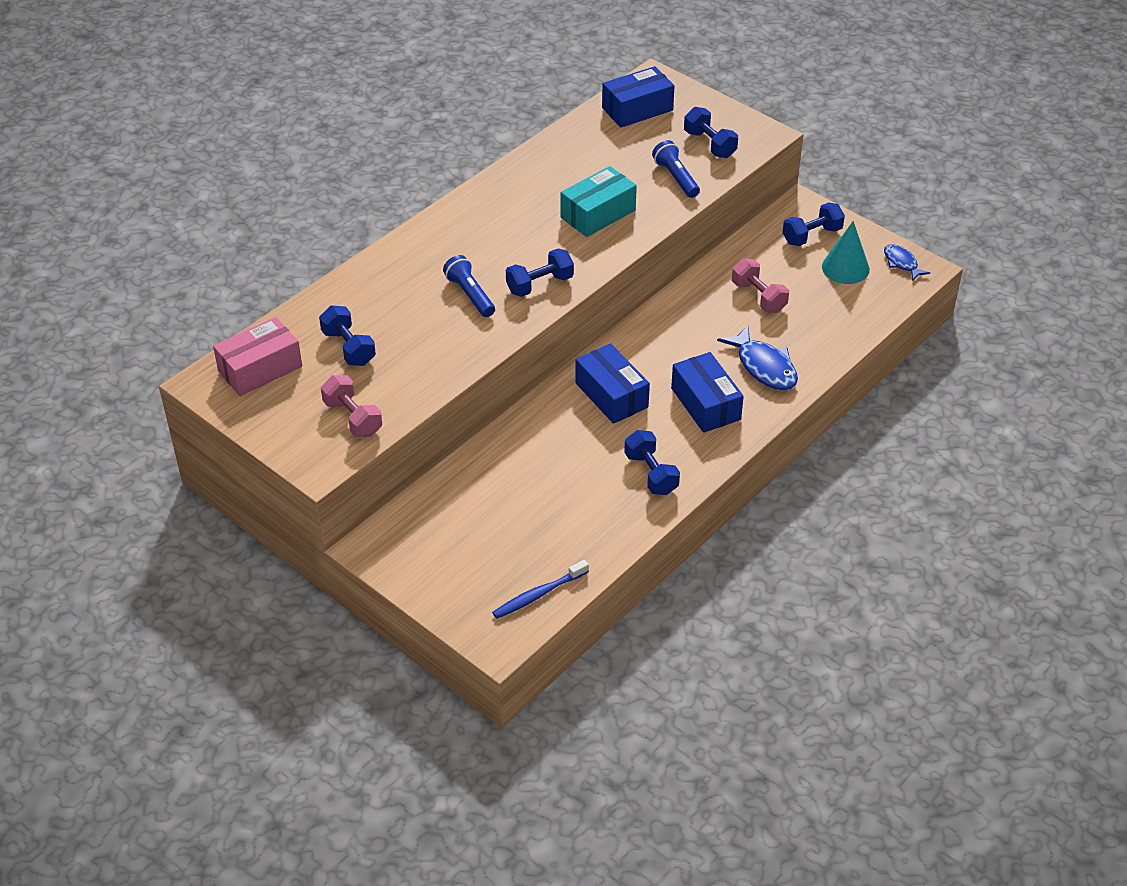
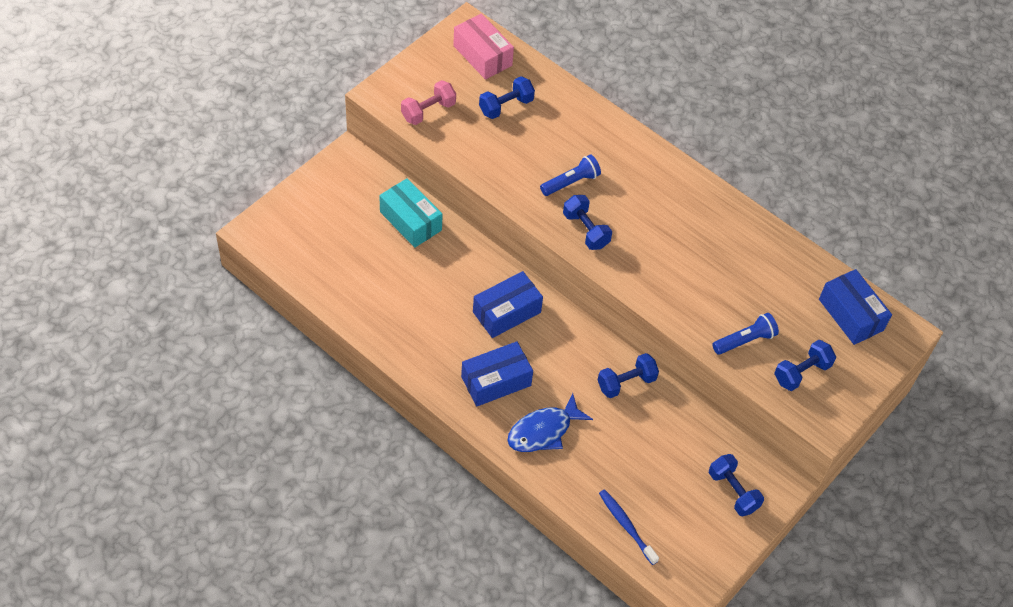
camera: 85 degrees right, 10 degrees up
(538, 595) = (294, 256): blue toothbrush -> blue toothbrush (626, 525)
(598, 214) = (685, 276): turquoise box -> turquoise box (410, 221)
(651, 474) = (415, 336): blue dumbbell -> blue dumbbell (626, 383)
(758, 297) = (638, 435): pink dumbbell -> none
(845, 268) = (686, 516): turquoise cone -> none
(901, 263) = (697, 570): blue fish -> none

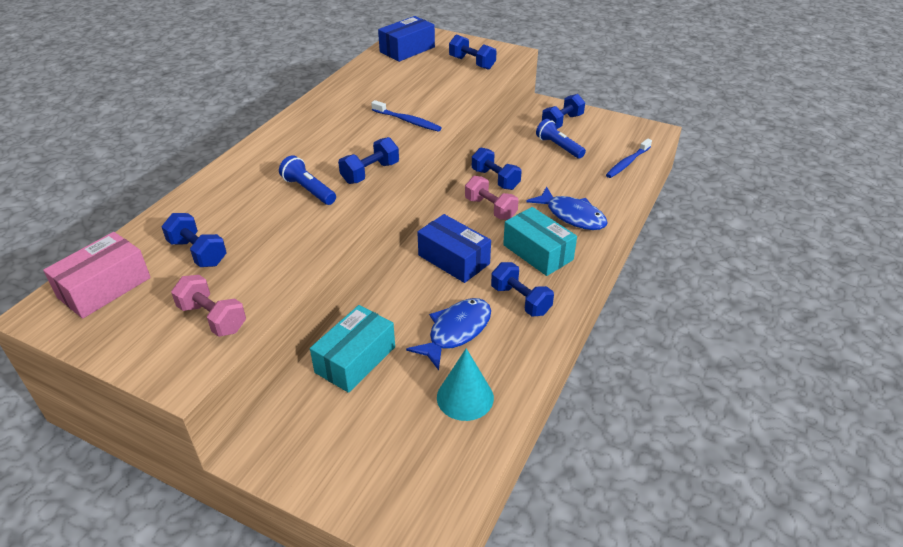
camera: 100 degrees left, 15 degrees down
(348, 279) = (465, 397): none -> turquoise cone
(416, 291) = (456, 331): none -> blue fish
(437, 346) = (520, 300): none -> blue dumbbell
(496, 381) = (538, 252): blue box -> turquoise box
(575, 363) = (490, 209): none -> pink dumbbell
(675, 278) = (407, 121): none -> blue toothbrush
(745, 340) = (455, 86): blue flashlight -> blue flashlight (558, 147)

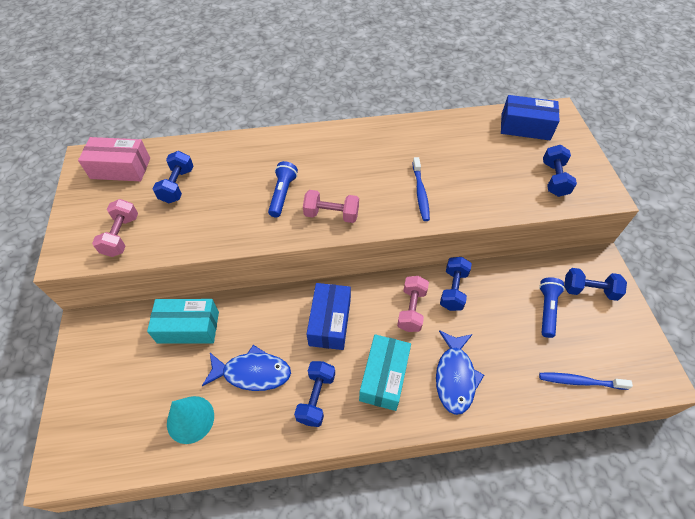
camera: 55 degrees right, 15 degrees up
(370, 173) = (331, 214): blue dumbbell -> pink dumbbell

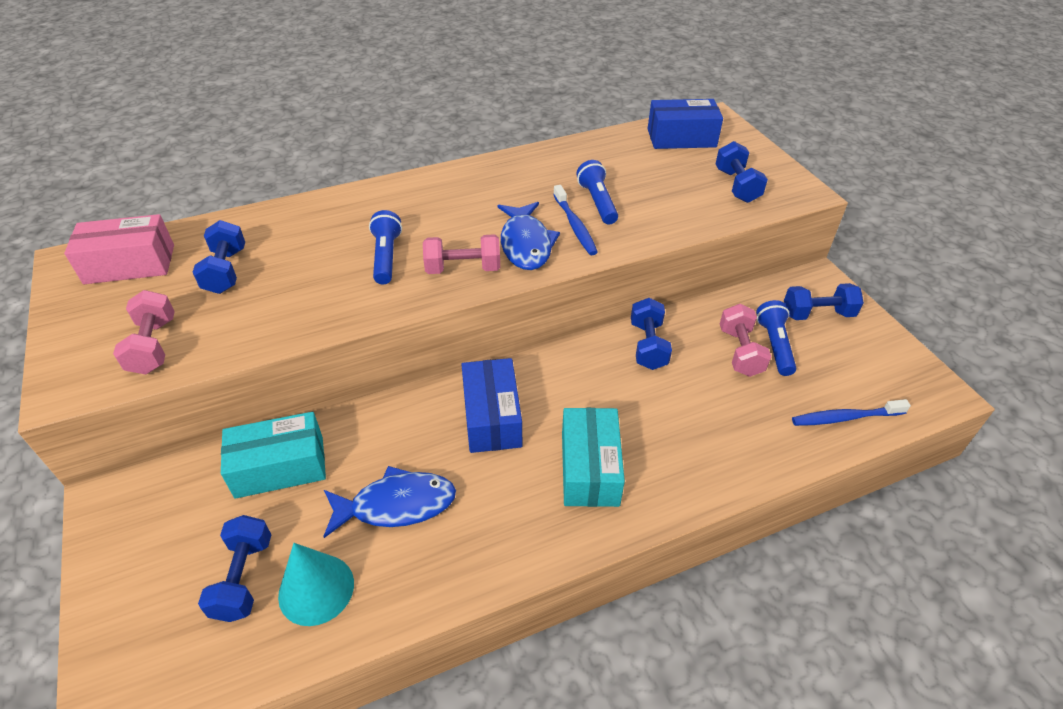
camera: 15 degrees left, 10 degrees down
(316, 397) = (501, 516): blue dumbbell -> blue dumbbell (243, 578)
(411, 309) = (600, 379): pink dumbbell -> pink dumbbell (740, 352)
(443, 175) = (597, 202): none -> blue flashlight
(455, 377) = (685, 447): blue fish -> blue fish (526, 244)

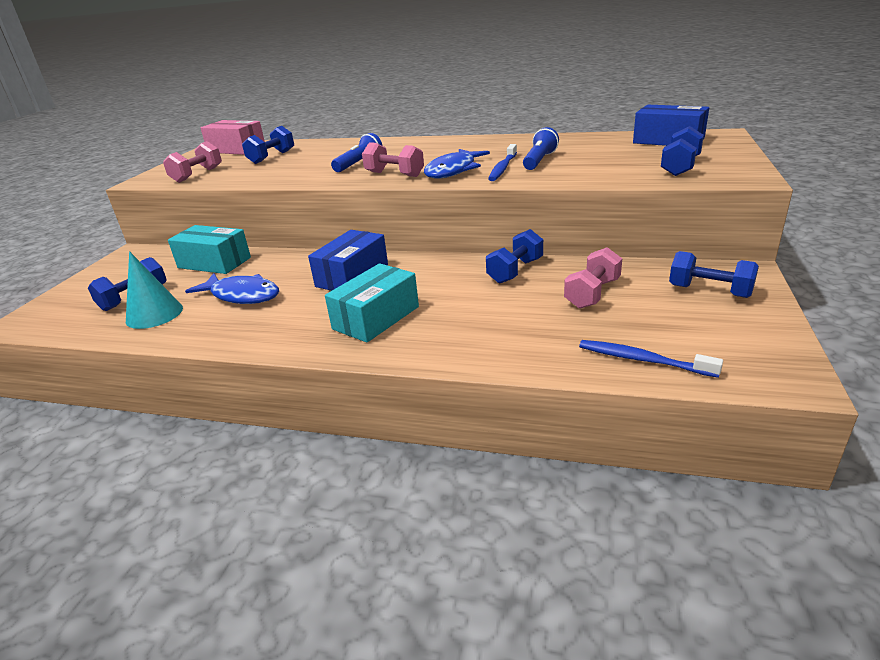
camera: 40 degrees right, 15 degrees down
(774, 345) = (633, 298): blue flashlight -> none

